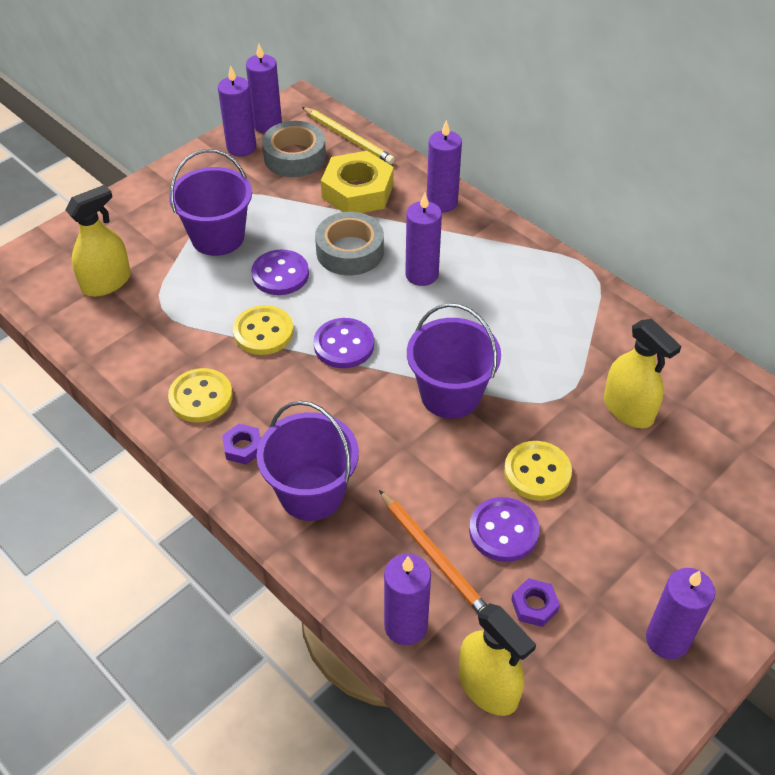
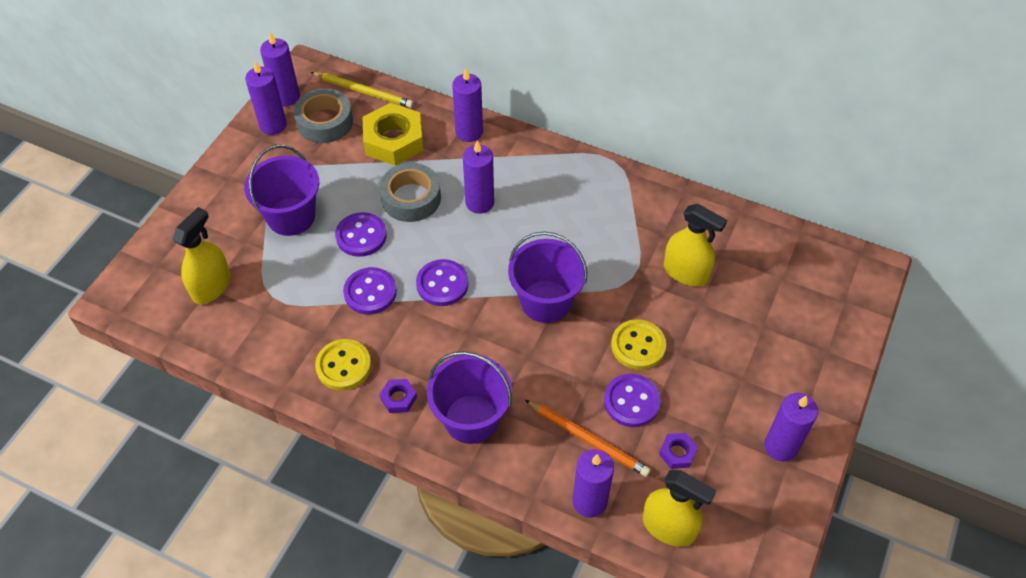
camera: 20 degrees left, 5 degrees up
(263, 332) = (370, 292): yellow button -> purple button

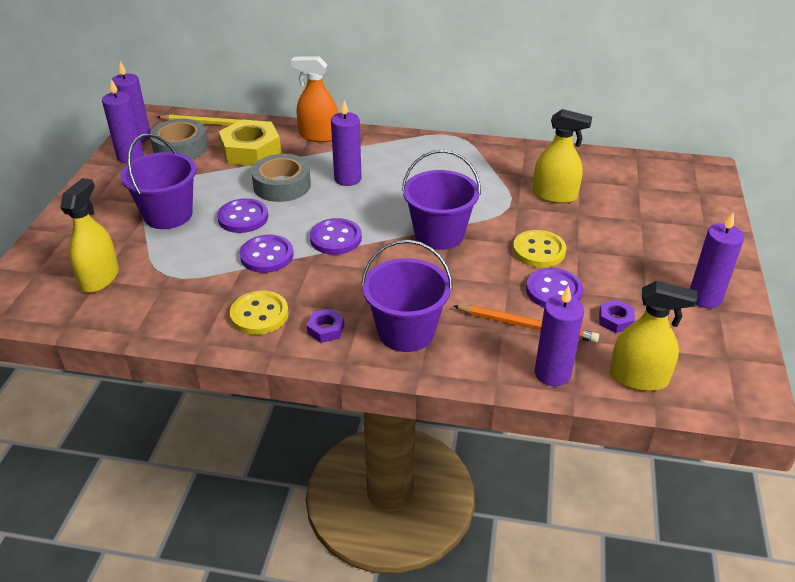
camera: 15 degrees left, 15 degrees down
(469, 132) = (318, 136): purple candle -> orange spray bottle

